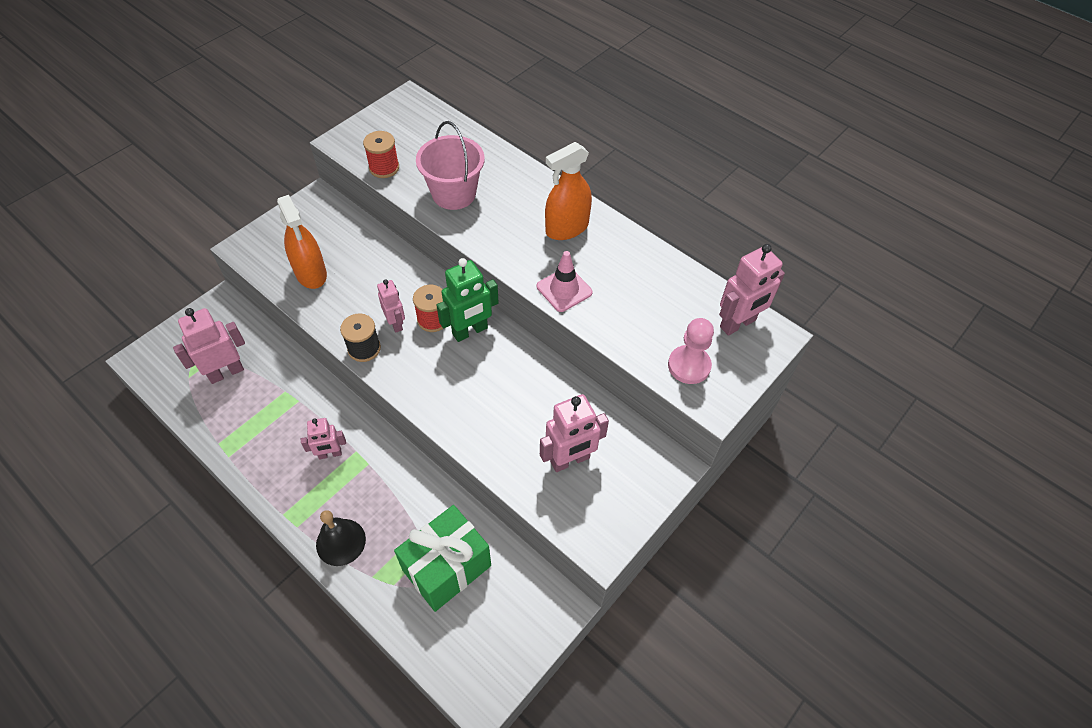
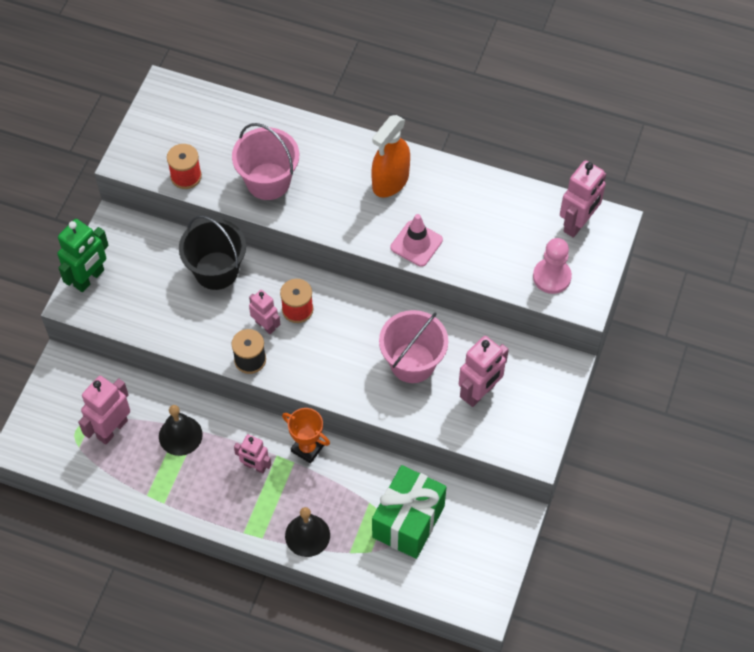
camera: 20 degrees left, 5 degrees up
(281, 400) = (180, 435): none -> black bell
(311, 273) = (157, 305): orange spray bottle -> none
(330, 454) = (255, 466): pink robot -> pink robot turned 60 degrees clockwise
(380, 262) = (216, 270): none -> black bucket
(388, 455) = (307, 448): none -> orange trophy
(470, 331) = (337, 308): green robot -> green robot (89, 278)
(516, 406) = (412, 363): none -> pink bucket

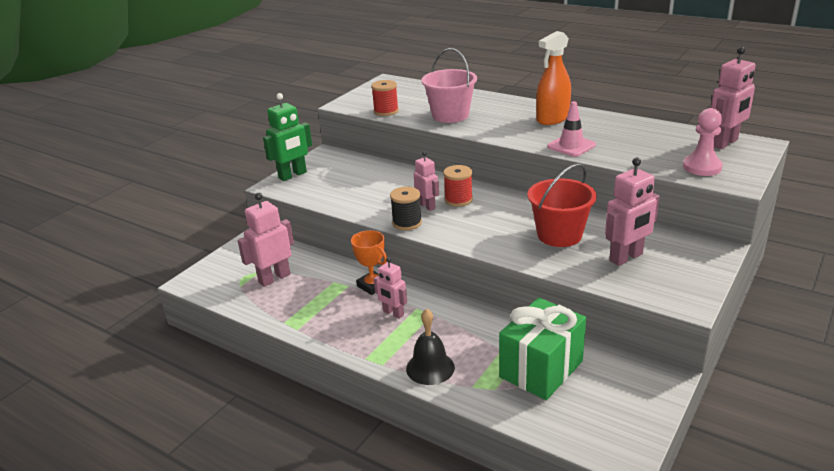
camera: 15 degrees right, 30 degrees down
(180, 435) = (332, 287): black bell -> none
(216, 270) = (396, 177): black bucket -> none
(307, 448) = (447, 306): orange trophy -> orange trophy (372, 285)
(412, 363) = (559, 235): pink bucket -> red bucket

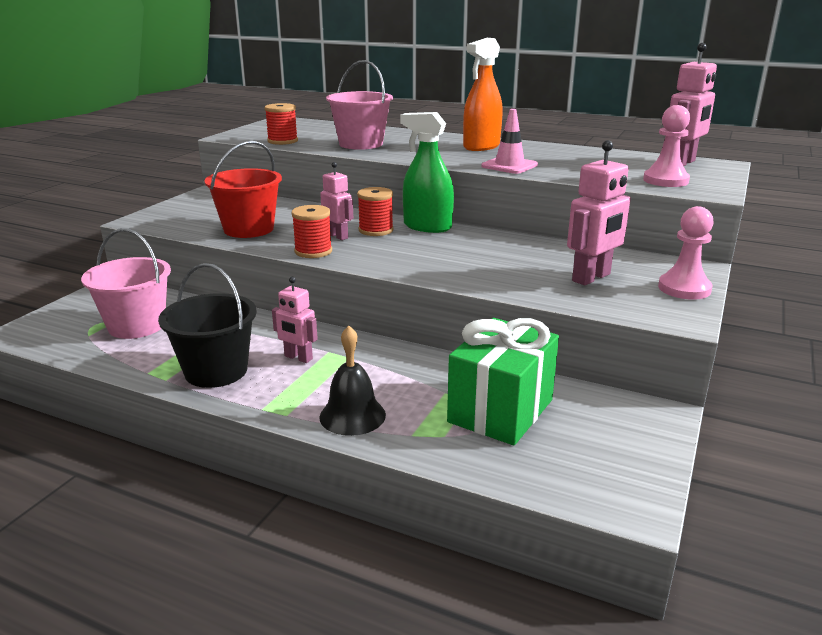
camera: 10 degrees left, 5 degrees down
(274, 278) = (136, 326): pink robot -> pink bucket
(293, 175) = (165, 211): green robot -> none
(333, 323) = (216, 371): none -> black bucket
(372, 285) = (269, 330): orange trophy -> none
(407, 223) = (313, 251): black spool -> red spool
(501, 196) = (427, 227): none -> green spray bottle
(559, 235) = (505, 259): red bucket -> red bucket (248, 229)
(700, 271) = (684, 288): none -> pink pawn

